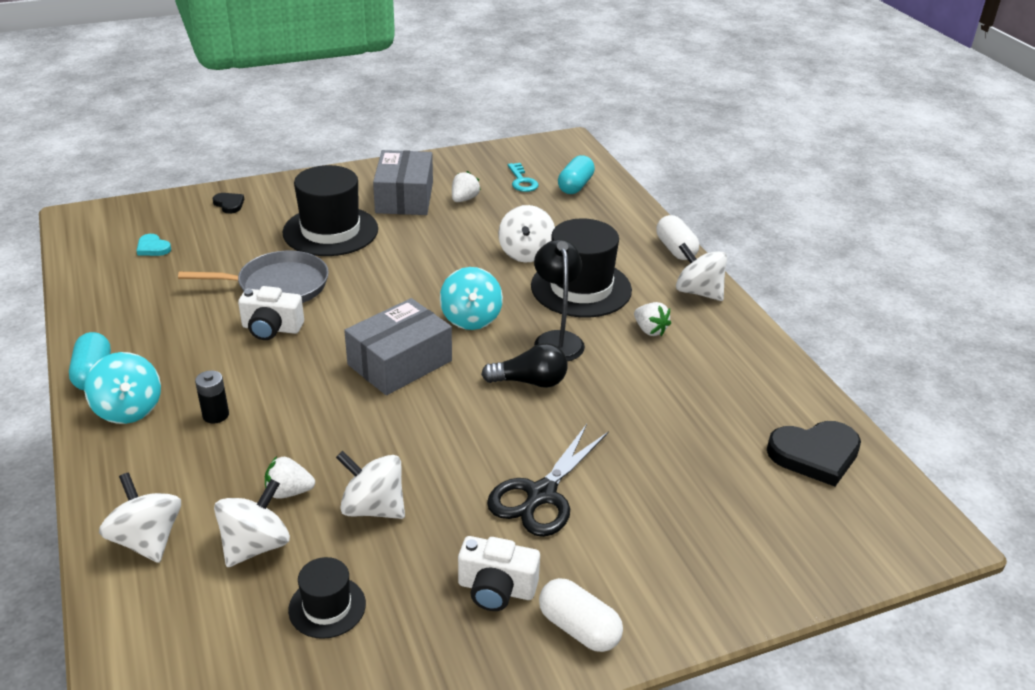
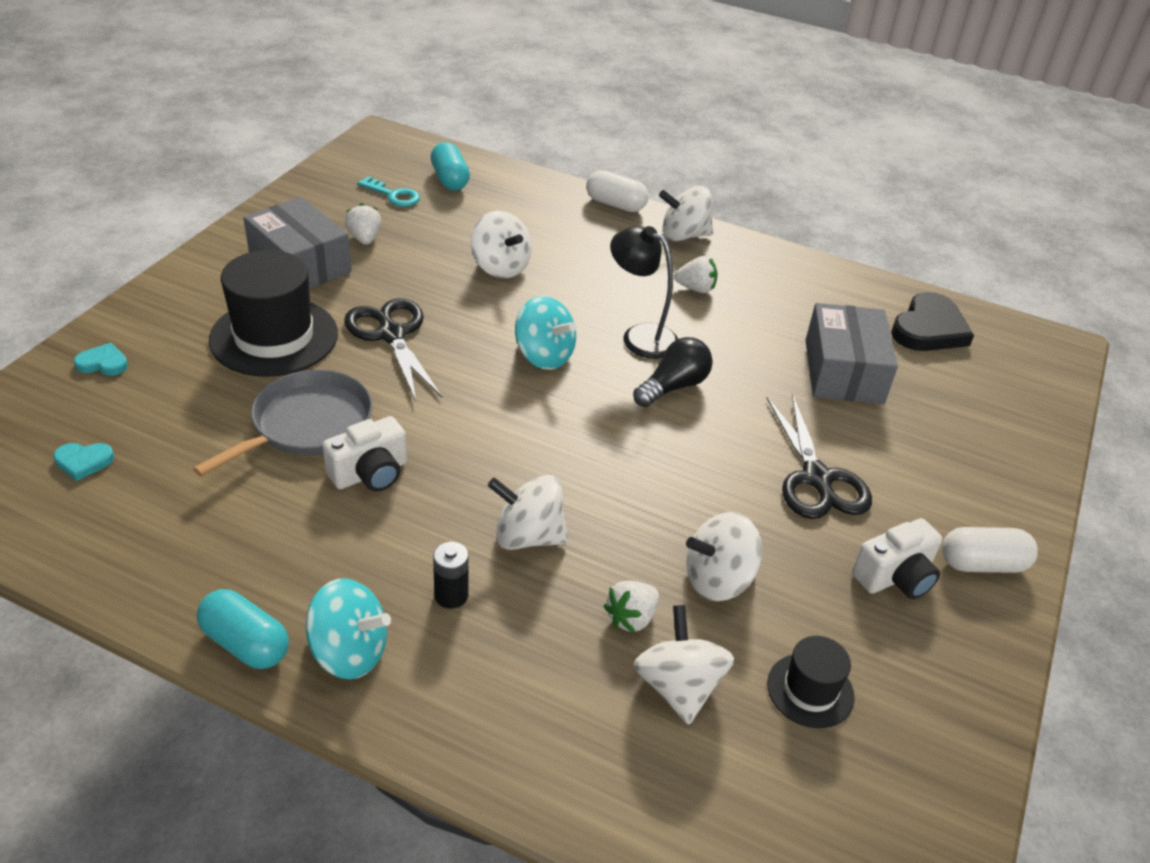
camera: 45 degrees left, 5 degrees up
(147, 540) = (578, 760): white spinning top -> white spinning top (528, 536)
(229, 204) = (103, 363): black heart -> turquoise heart
(396, 261) = (391, 335): none -> black scissors
(399, 362) = (544, 434): grey box -> grey box (843, 371)
(581, 288) = (592, 278): black hat -> none

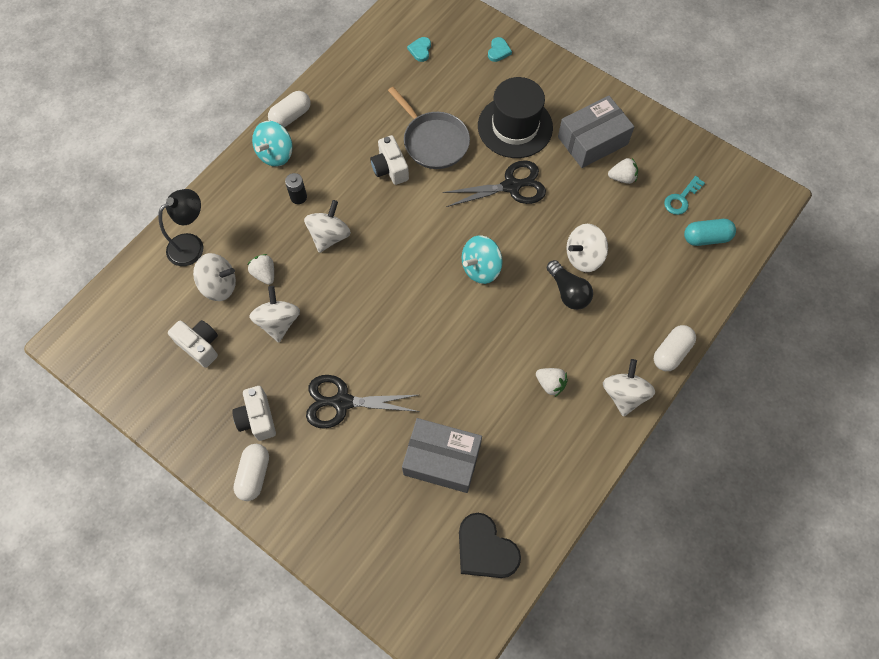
camera: 105 degrees right, 25 degrees up
(246, 643) = (291, 116): turquoise capsule -> white capsule
(640, 336) = (496, 331): black lamp -> black lamp (192, 245)
(673, 386) = (440, 340): black light bulb -> black light bulb (568, 292)
(695, 288) = (550, 384): white strawberry -> white strawberry turned 75 degrees counterclockwise
(810, 690) = (200, 345): black hat -> white camera

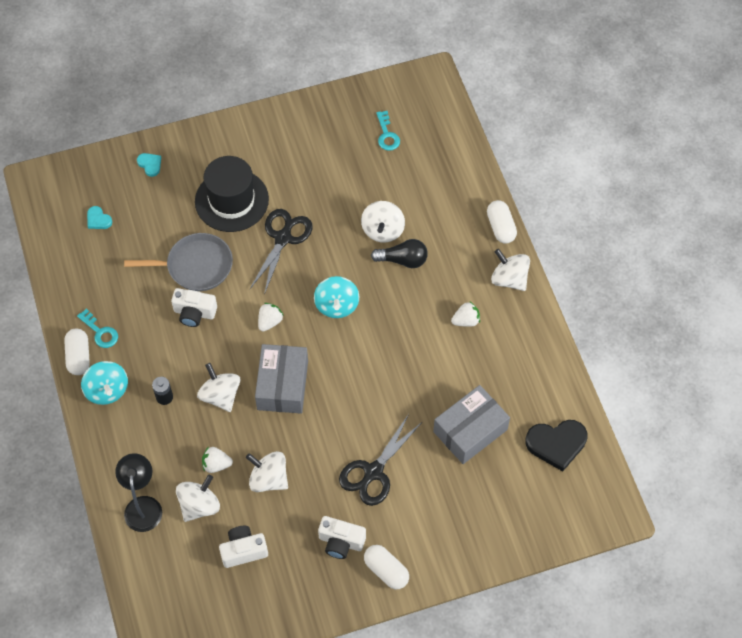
camera: 55 degrees left, 5 degrees down
(323, 116) = (100, 332): none -> turquoise key
(592, 140) = (289, 157): grey box -> grey box (282, 385)
(622, 178) = (338, 160): white strawberry -> white strawberry (270, 321)
(706, 238) = (431, 142): turquoise capsule -> none

